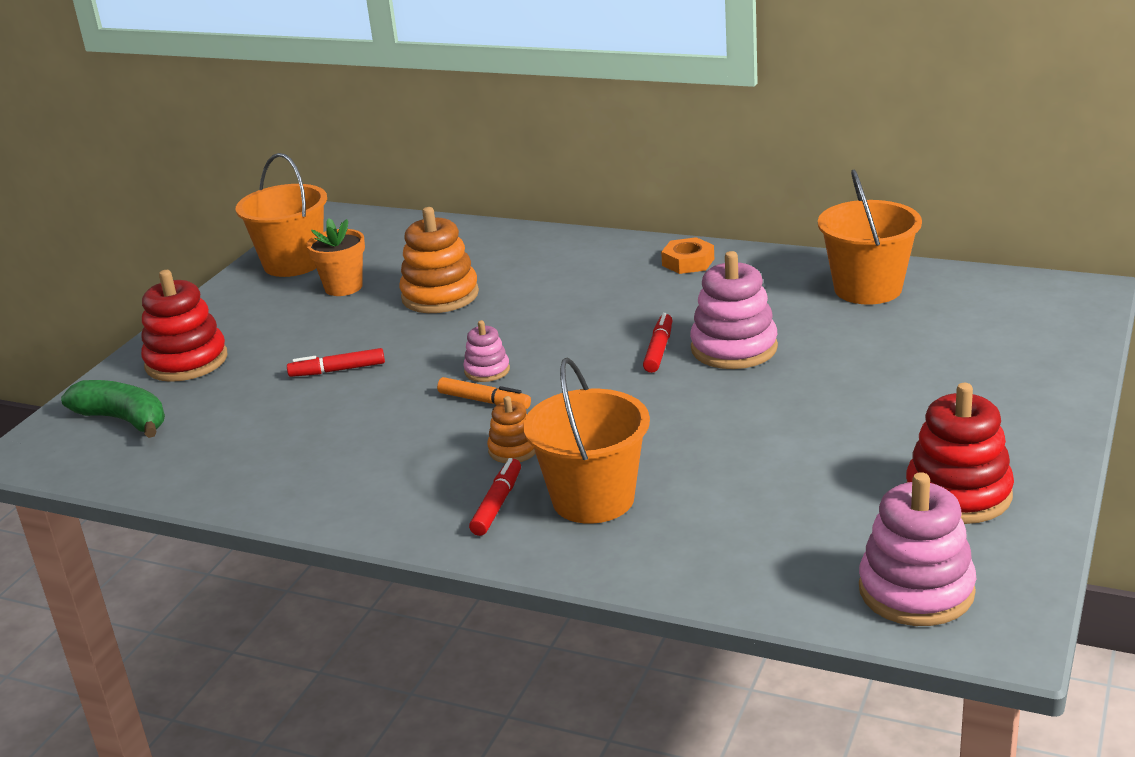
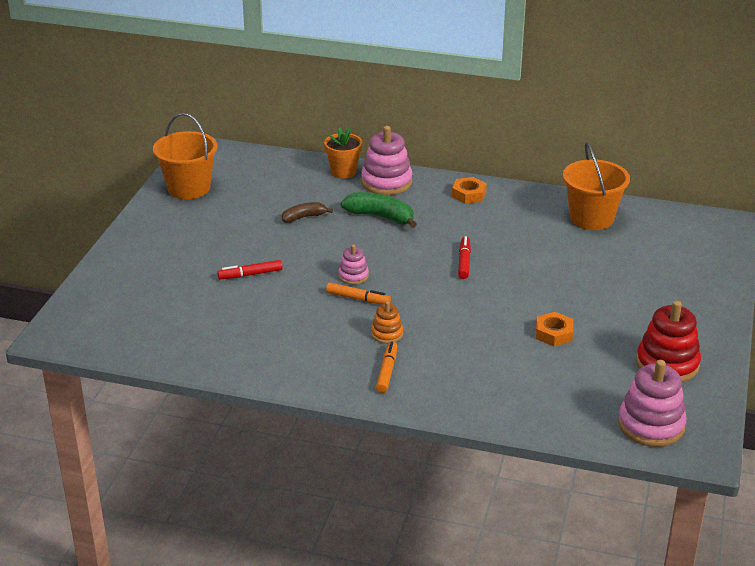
camera: 10 degrees left, 5 degrees up
(123, 420) = (113, 311): green banana -> green banana (380, 217)
(186, 361) = (140, 266): red stacking toy -> none
(343, 287) = (232, 209): orange flower pot -> orange flower pot (343, 172)
(440, 296) = (304, 217): orange stacking toy -> brown banana
(497, 504) = (387, 371): red marker -> orange marker
(593, 499) = (447, 368): orange bucket -> none
(734, 348) = (513, 261): pink stacking toy -> pink stacking toy (386, 182)
(777, 448) = (554, 333): none -> orange nut

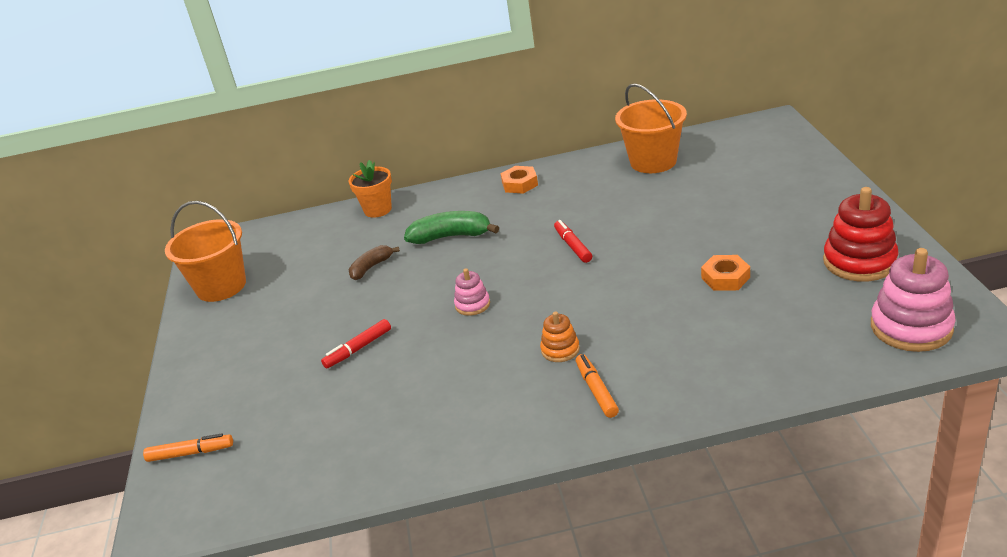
camera: 20 degrees left, 0 degrees up
(358, 299) = (497, 326): orange marker -> orange marker (190, 453)
(386, 182) = (429, 203): pink stacking toy -> none

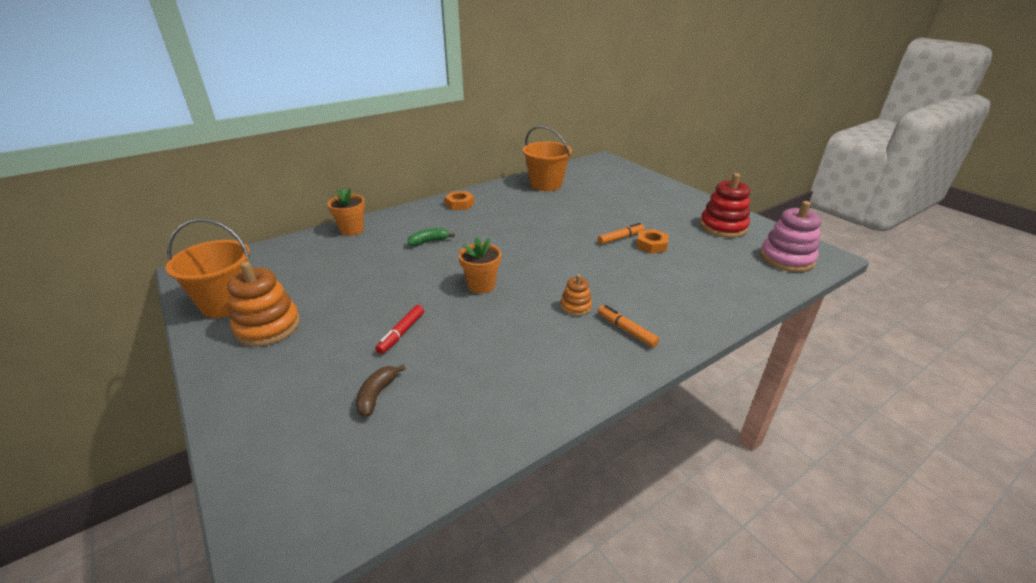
camera: 30 degrees left, 0 degrees up
(190, 453) = (271, 463): orange marker -> orange marker (620, 238)
(244, 319) = (268, 327): none -> orange stacking toy
(371, 267) = (373, 270): brown banana -> brown banana (377, 395)
(451, 236) = (429, 242): green banana -> green banana, size x0.63
(472, 305) = (481, 285): pink stacking toy -> orange flower pot
(573, 246) = (530, 238): red marker -> none

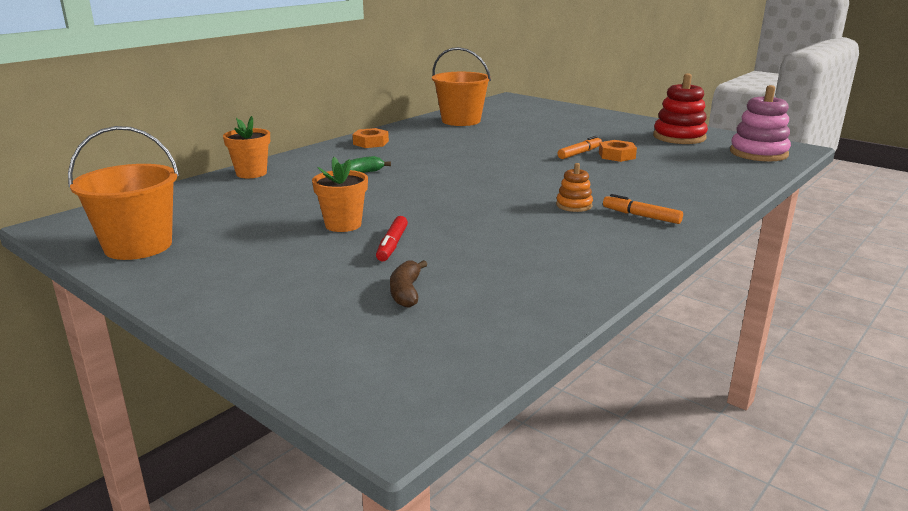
camera: 15 degrees left, 10 degrees down
(268, 327) = (215, 258): orange stacking toy -> none
(481, 285) = (454, 201): orange flower pot -> orange flower pot (343, 225)

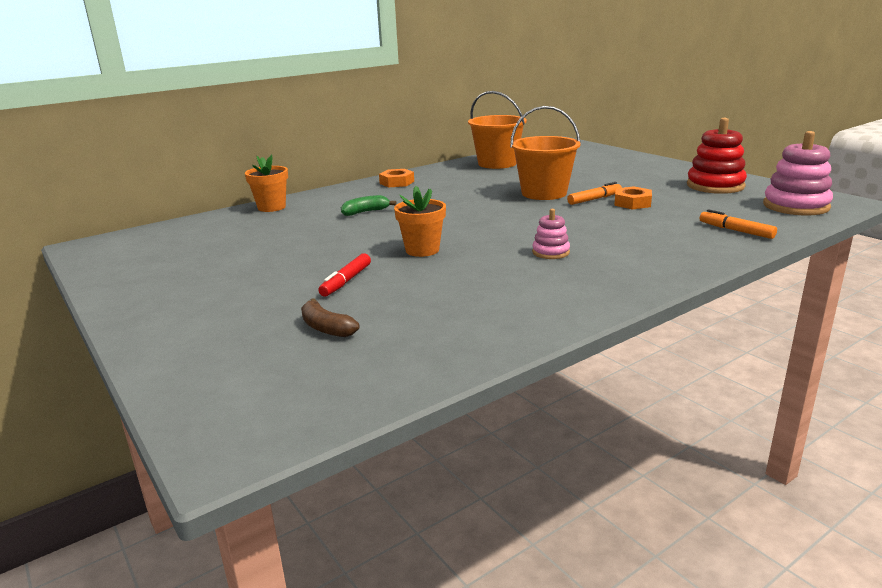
camera: 15 degrees right, 0 degrees up
(138, 246) = (133, 268): orange bucket -> orange bucket (544, 193)
(343, 225) = (316, 259): orange flower pot -> orange flower pot (422, 250)
(406, 292) = (326, 328): brown banana -> brown banana turned 60 degrees counterclockwise
(574, 205) = (550, 252): orange stacking toy -> pink stacking toy
(641, 216) = (614, 267): orange marker -> orange marker (736, 231)

